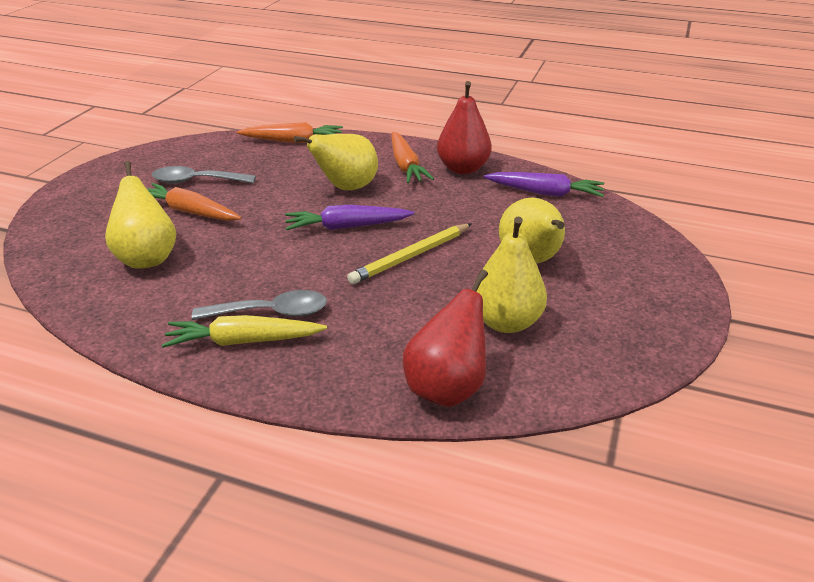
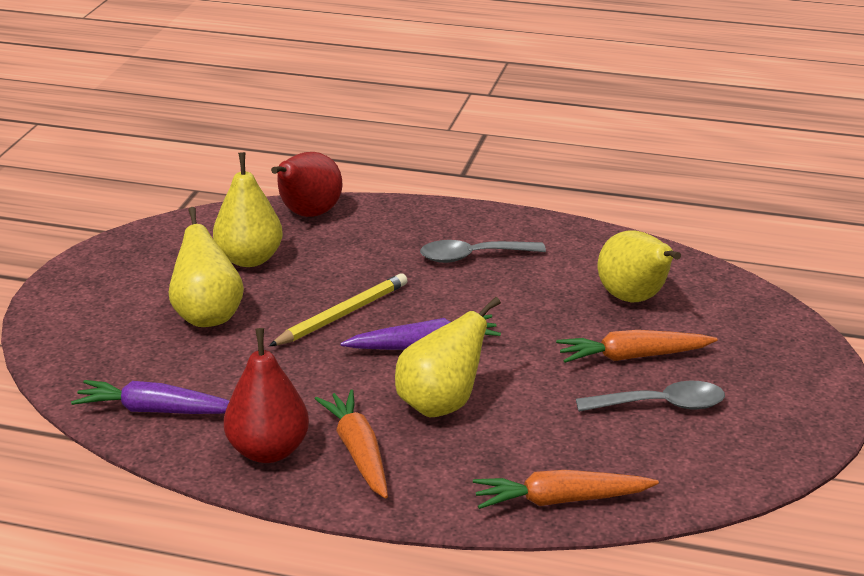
camera: 175 degrees right, 5 degrees down
(189, 212) = (632, 357): orange carrot -> orange carrot turned 150 degrees clockwise
(243, 341) = (486, 235): yellow carrot -> none

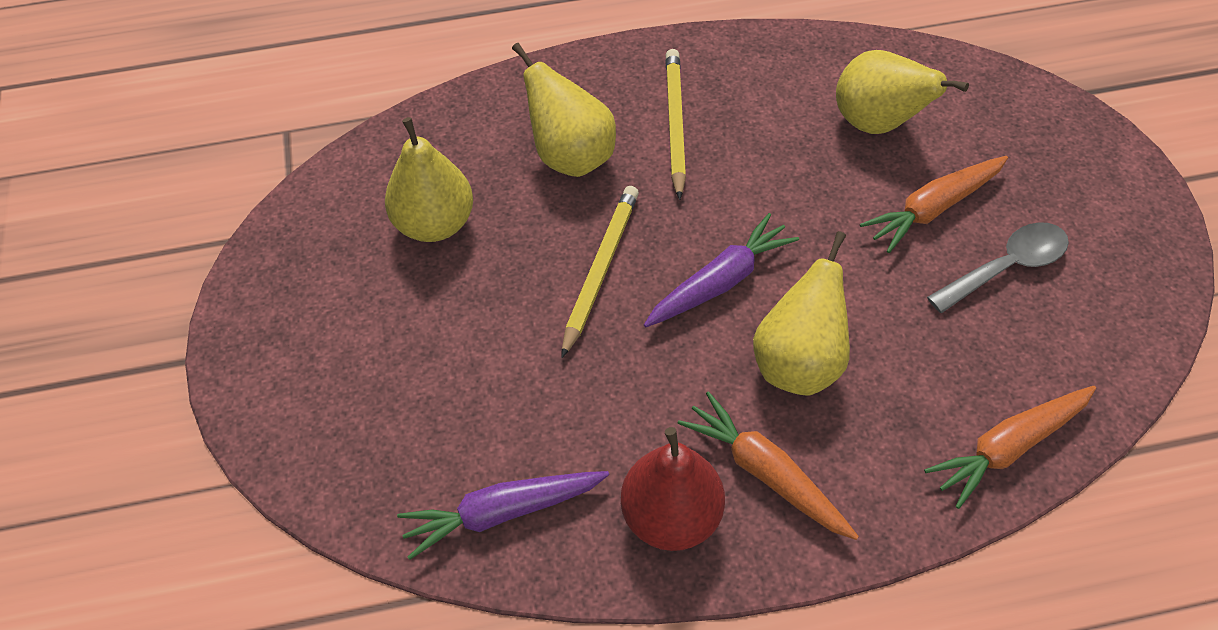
camera: 25 degrees left, 25 degrees up
(207, 316) = (452, 335): yellow pear -> yellow pear (571, 156)
(308, 214) = (450, 126): red pear -> none
(473, 257) = (675, 124): grey spoon -> yellow pencil

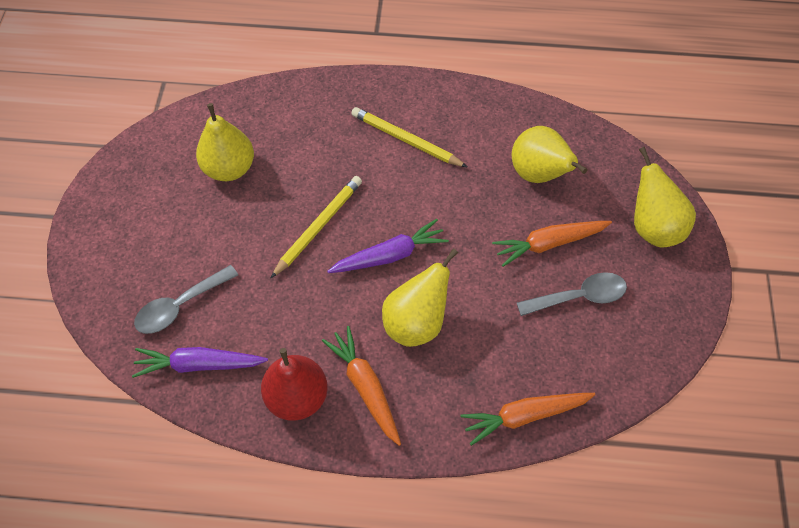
camera: 15 degrees right, 5 degrees up
(438, 436) = (180, 306): none -> grey spoon
(571, 156) = (331, 145): yellow pear -> yellow pear (653, 227)
(675, 124) = (406, 140): yellow pencil -> yellow pencil turned 75 degrees counterclockwise

